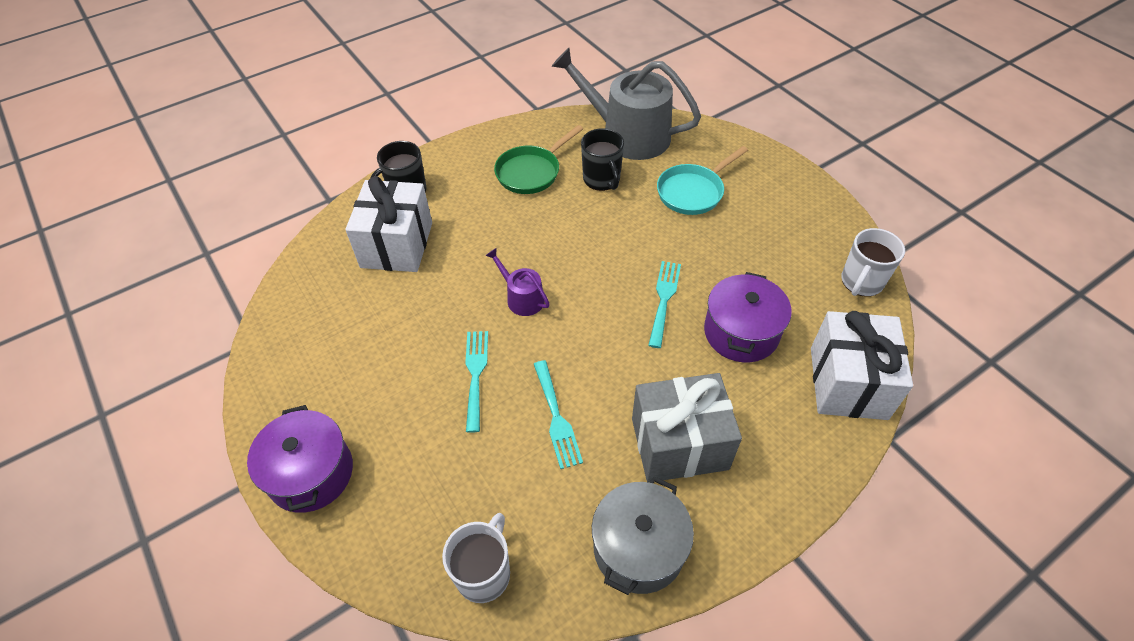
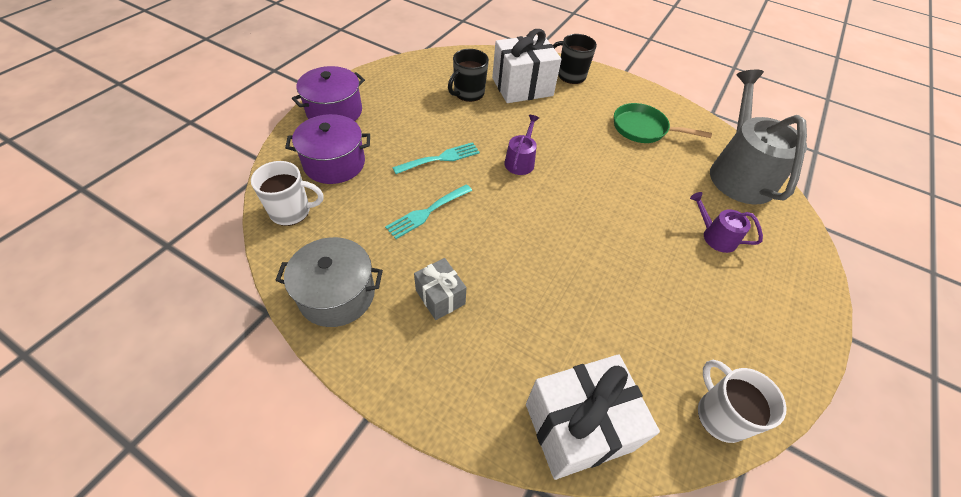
camera: 60 degrees right, 0 degrees up
(602, 179) = (673, 171): black mug -> black mug (468, 93)
(664, 299) = (578, 247): turquoise fork -> none
(679, 444) = (440, 297): grey gift -> grey gift, size x0.54
(693, 192) = (715, 236): turquoise pan -> purple watering can
(741, 332) = (580, 315): purple pot -> purple pot (334, 163)
(861, 282) = (720, 415): white mug -> white mug turned 60 degrees clockwise

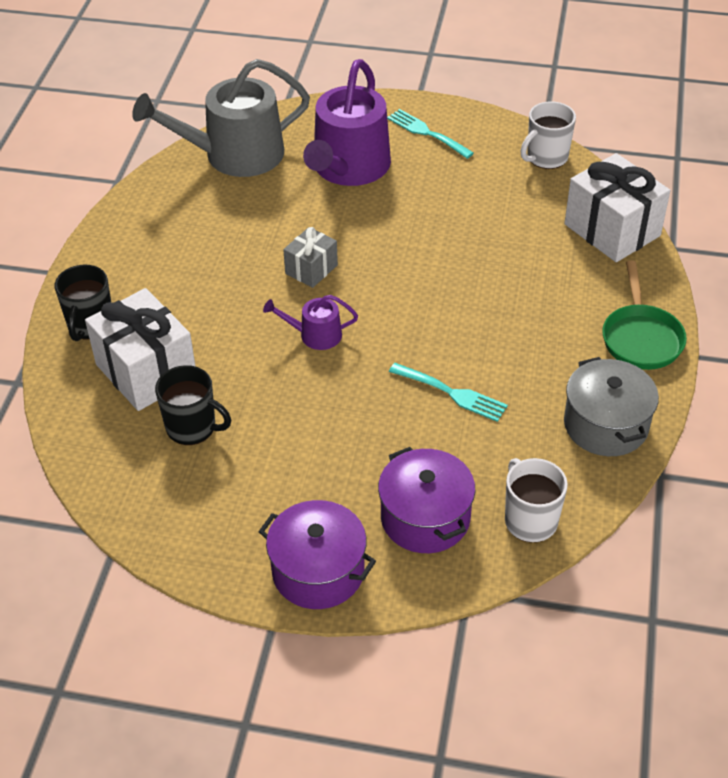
camera: 105 degrees left, 5 degrees down
(440, 158) = (353, 412): turquoise fork -> turquoise fork (426, 133)
(440, 297) = (554, 345): grey gift -> grey gift (311, 269)
(643, 129) = (188, 236): green pan -> green pan (641, 338)
(715, 236) = (348, 168): purple watering can -> purple watering can, size x2.16

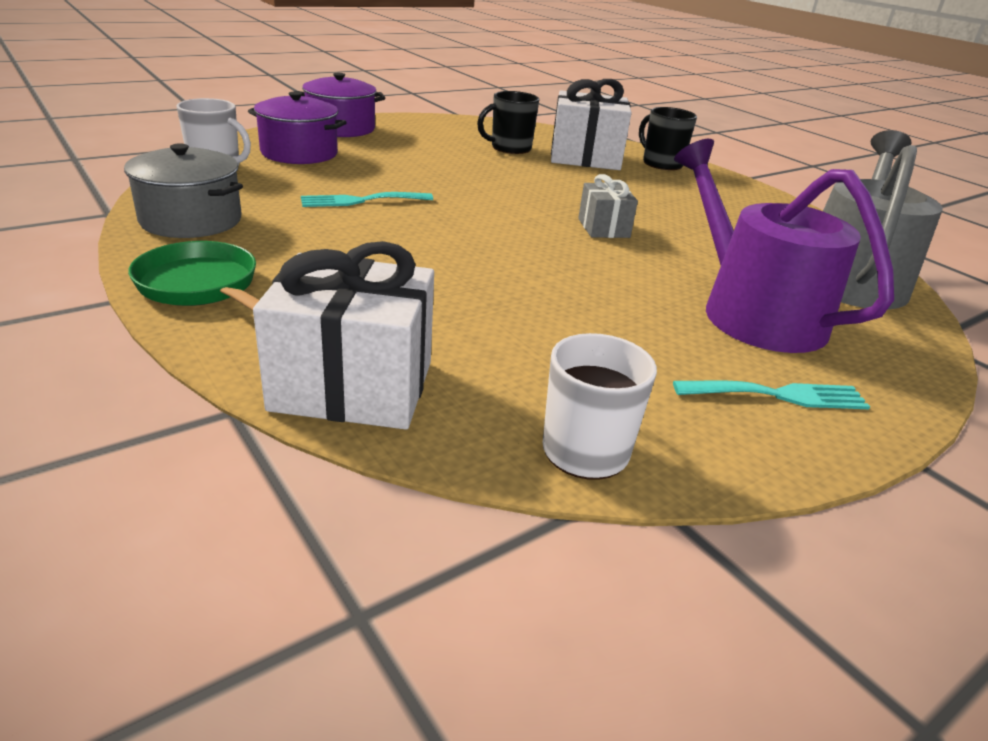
camera: 130 degrees right, 15 degrees down
(315, 335) = (521, 198): purple watering can -> none

